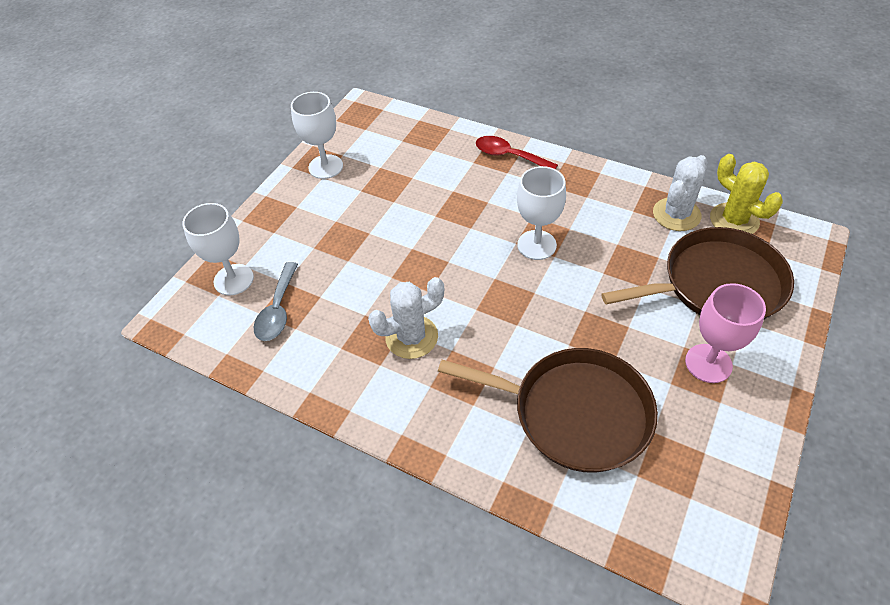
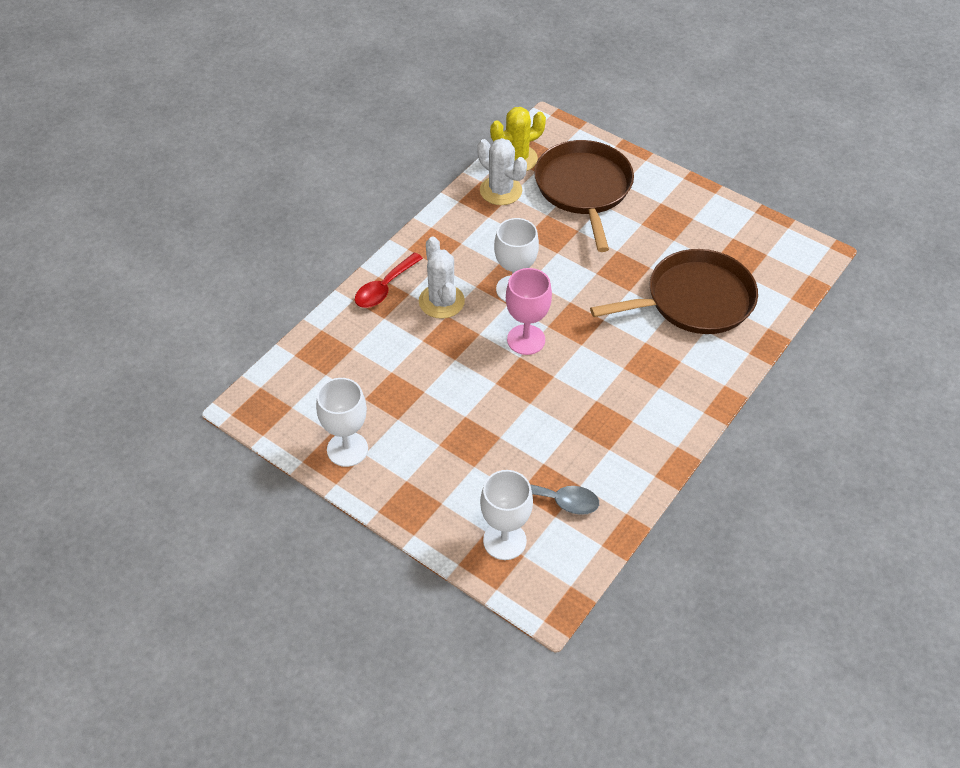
camera: 85 degrees left, 0 degrees up
(411, 337) = (605, 394): white cactus -> white cactus (441, 301)
(574, 412) = (694, 300): brown pan -> brown pan turned 45 degrees clockwise
(708, 363) = (659, 215): pink goblet -> pink goblet (526, 340)

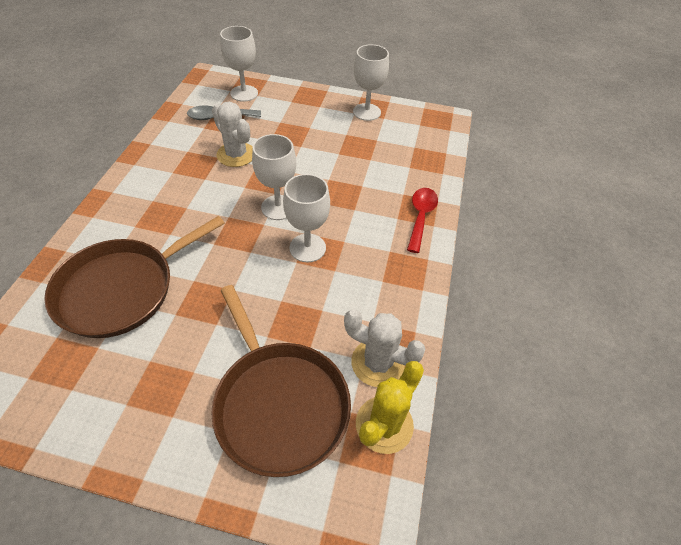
camera: 155 degrees right, 0 degrees up
(441, 301) = (366, 219): white cactus -> white cactus (236, 155)
(526, 340) = (278, 207): pink goblet -> white goblet

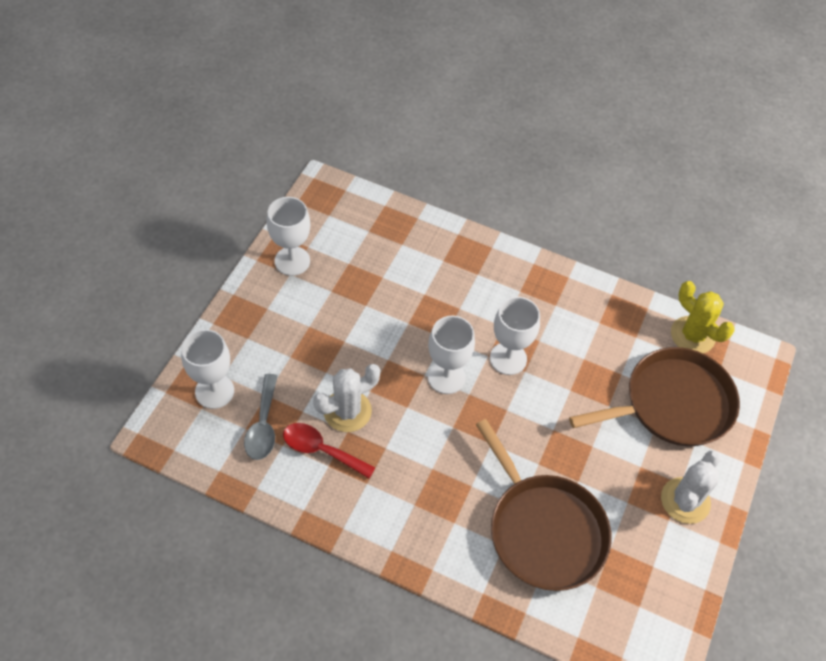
camera: 80 degrees left, 5 degrees up
(377, 363) = (640, 328): white cactus -> white cactus (685, 500)
(420, 217) = (479, 254): red spoon -> red spoon (321, 450)

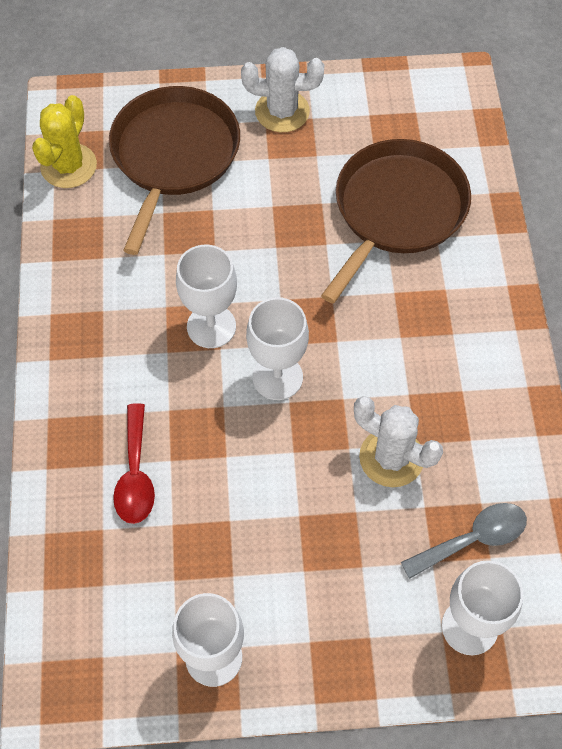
camera: 115 degrees left, 5 degrees up
(321, 450) = (458, 457): red spoon -> red spoon (135, 474)
(672, 404) = (173, 156): brown pan -> brown pan turned 60 degrees clockwise

